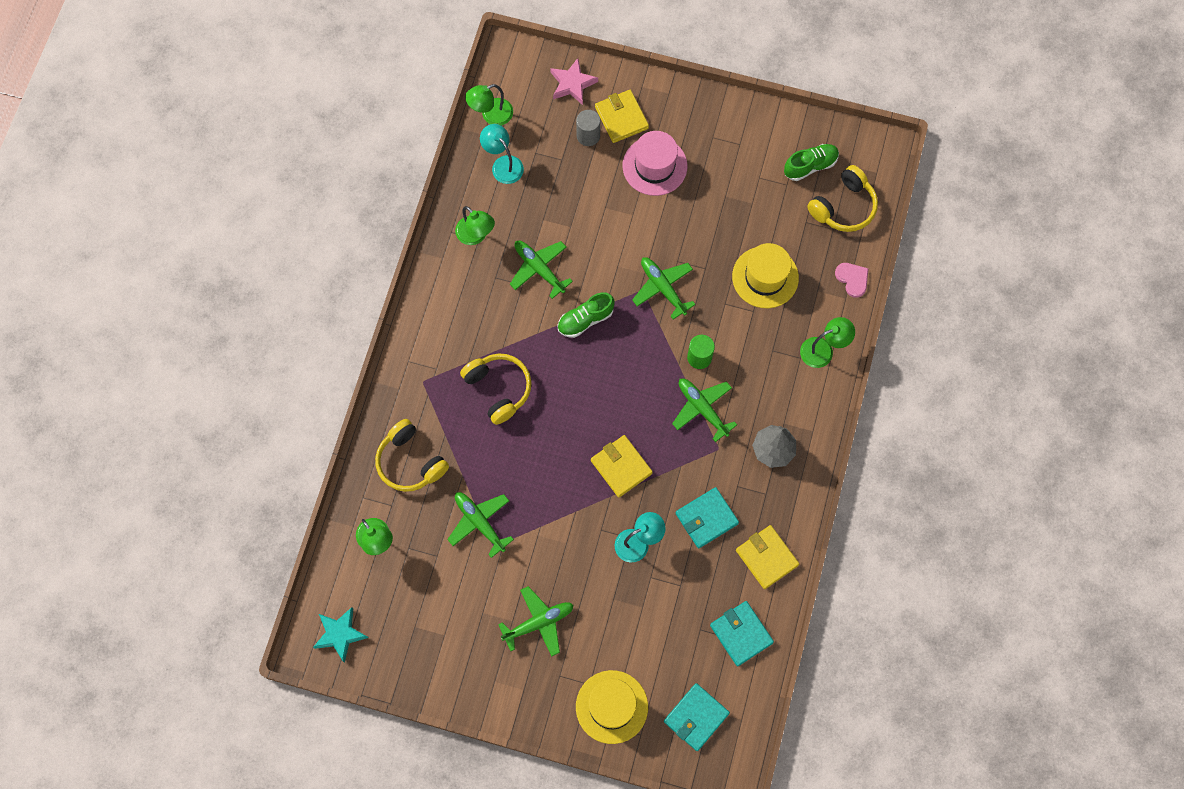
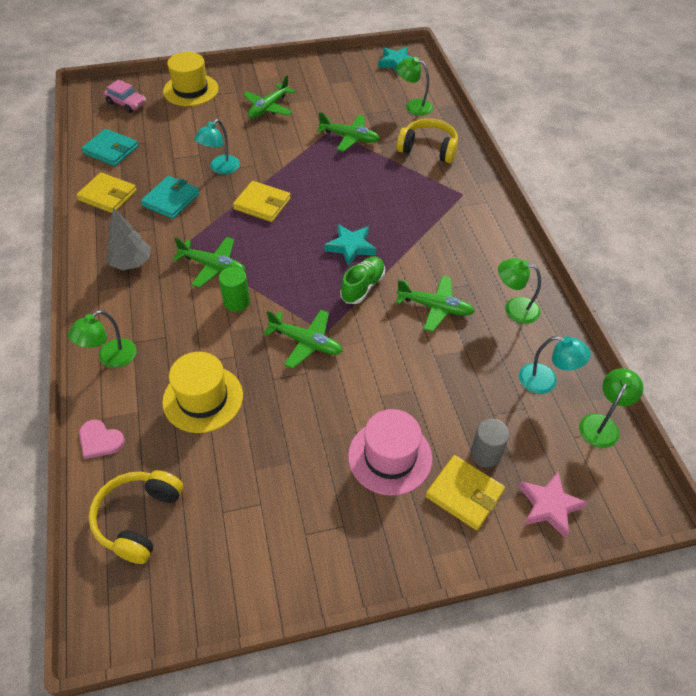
camera: 150 degrees right, 20 degrees down
(499, 389) = (399, 212): yellow headphones -> none
(569, 369) = (351, 247): none -> turquoise star
(696, 717) = (126, 103): turquoise wallet -> pink car
(810, 166) = (202, 551): green shoe -> none

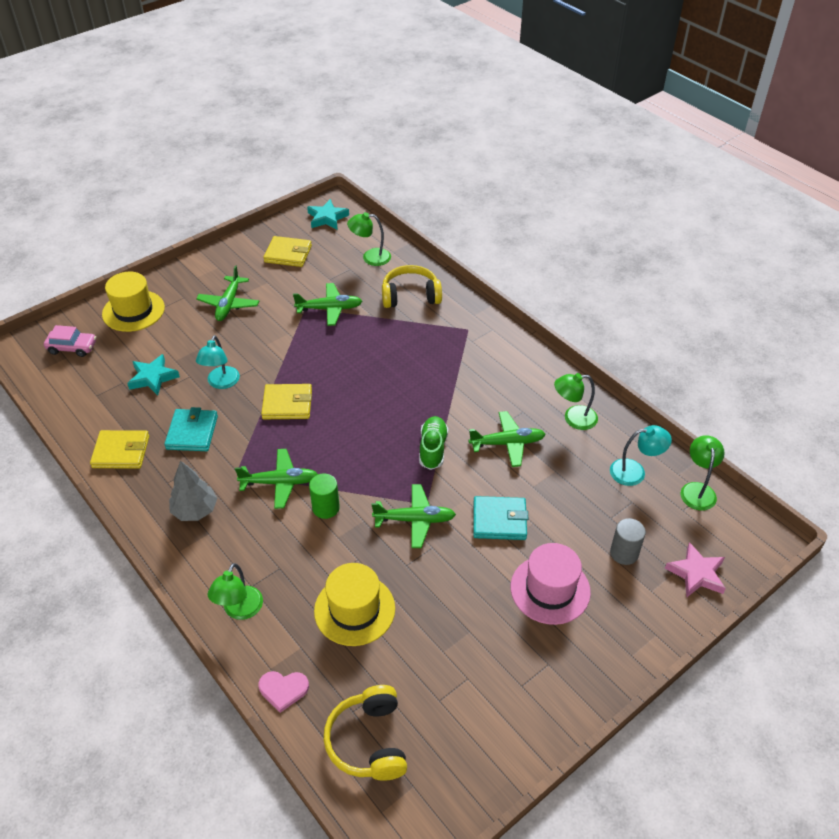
camera: 25 degrees left, 5 degrees down
(111, 150) = (90, 403): turquoise wallet -> turquoise wallet (499, 520)
(351, 247) = (398, 415): turquoise star -> turquoise star (153, 377)
(464, 494) = (627, 593): yellow wallet -> yellow wallet (288, 254)

